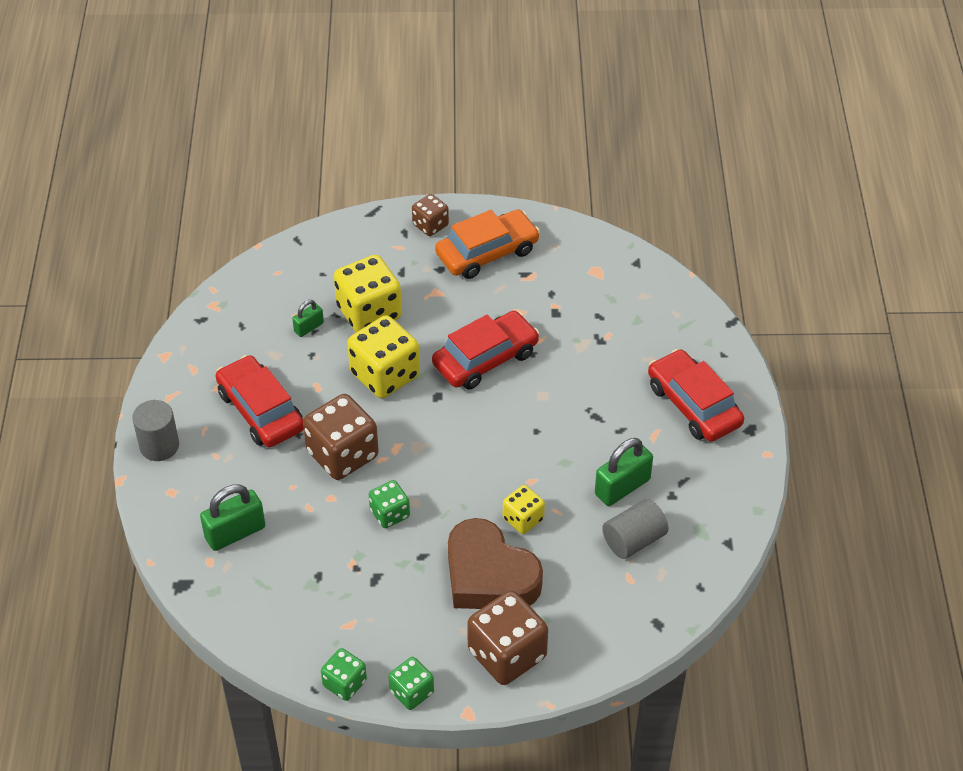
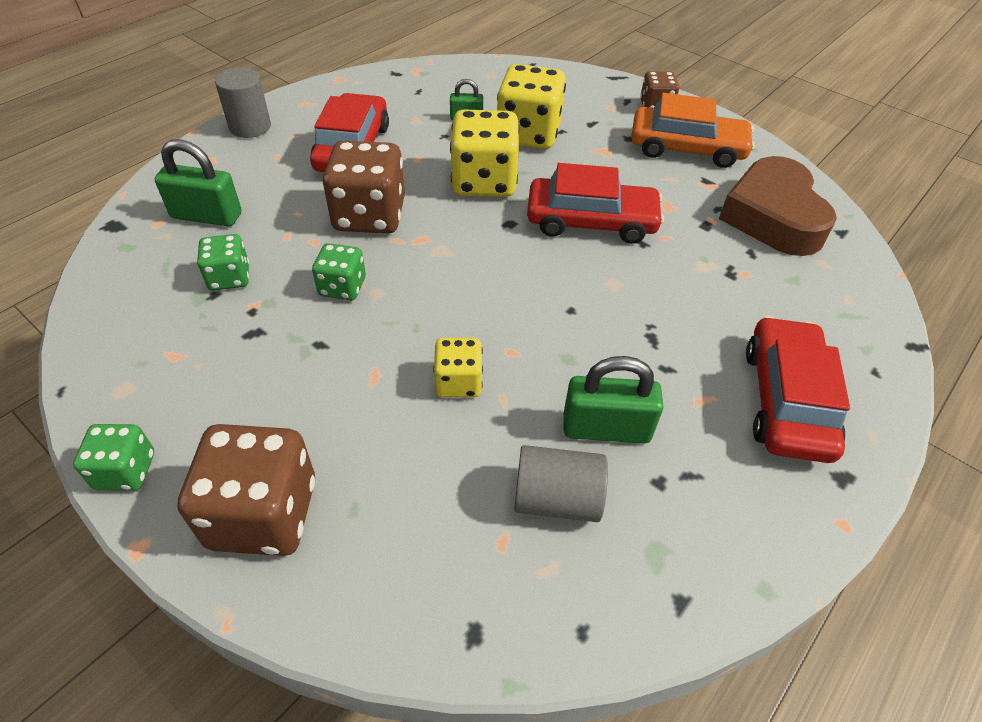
camera: 40 degrees right, 0 degrees up
(344, 683) = (89, 407): green dice -> green dice (229, 277)
(489, 576) = (355, 412): brown heart -> brown heart (773, 216)

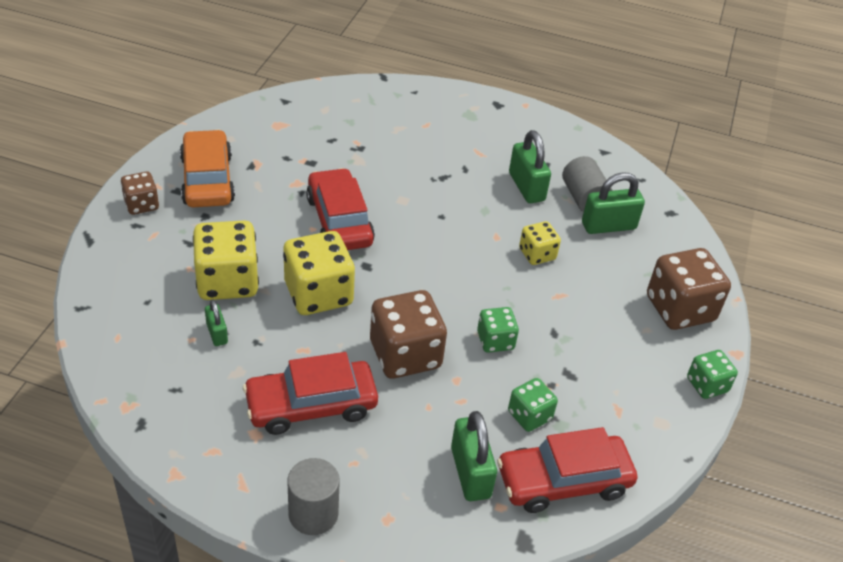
camera: 115 degrees left, 5 degrees down
(479, 504) = (608, 226): none -> green padlock
(773, 216) = (283, 131): brown heart -> none
(786, 400) = (459, 123): red car -> red car (563, 481)

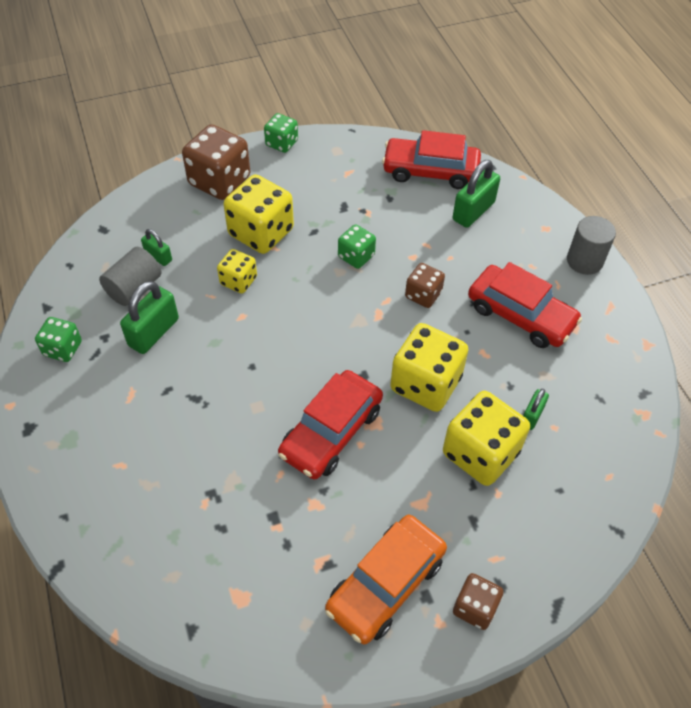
camera: 125 degrees left, 10 degrees up
(405, 355) = (423, 295): brown dice -> brown dice, size x0.55
(529, 415) = (400, 207): green dice -> green dice (63, 349)
(563, 481) = (430, 171): red car -> red car turned 150 degrees clockwise
(583, 298) = (261, 232): none -> yellow dice
(608, 226) = (158, 257): green padlock -> green padlock, size x0.56

